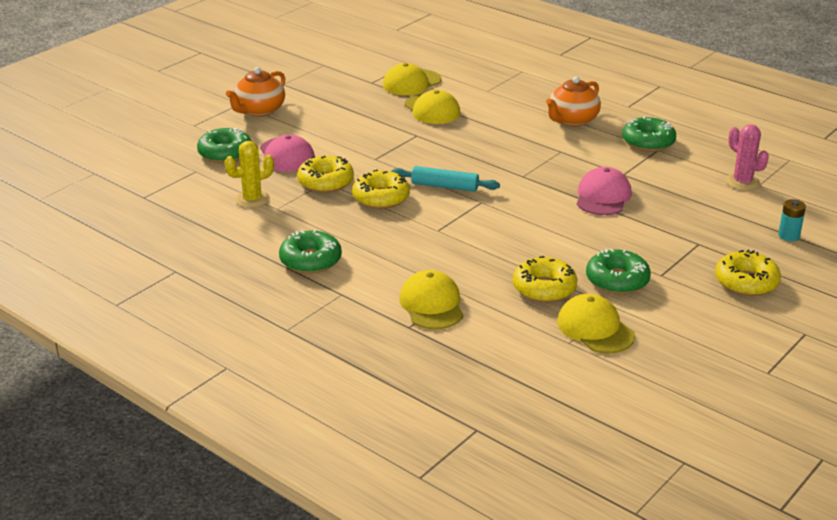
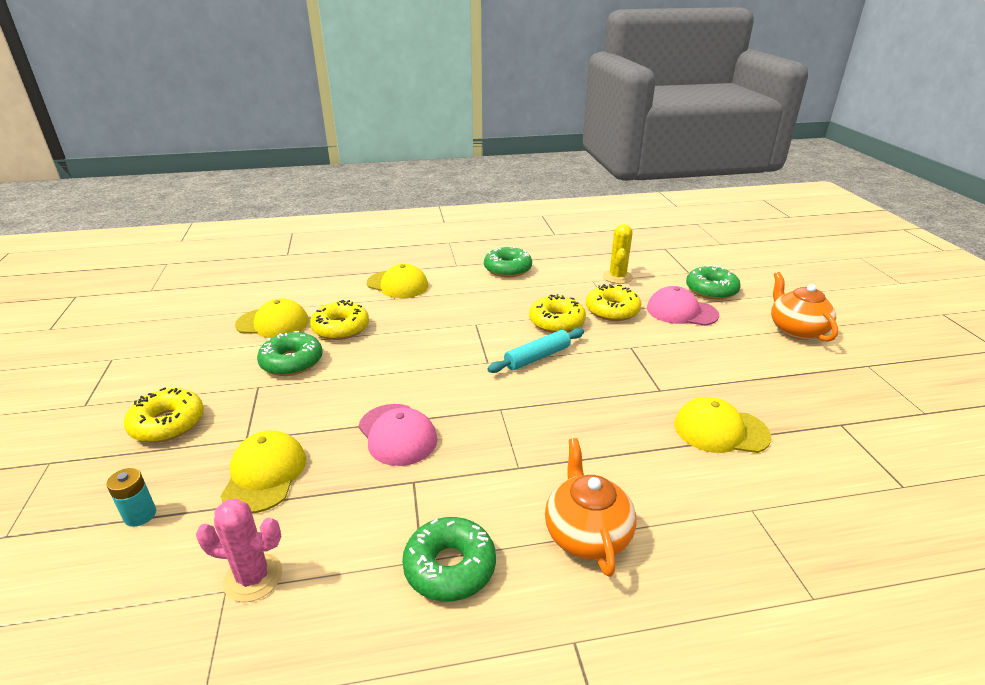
camera: 130 degrees right, 0 degrees up
(411, 83) = (821, 454): yellow cap -> yellow cap (264, 474)

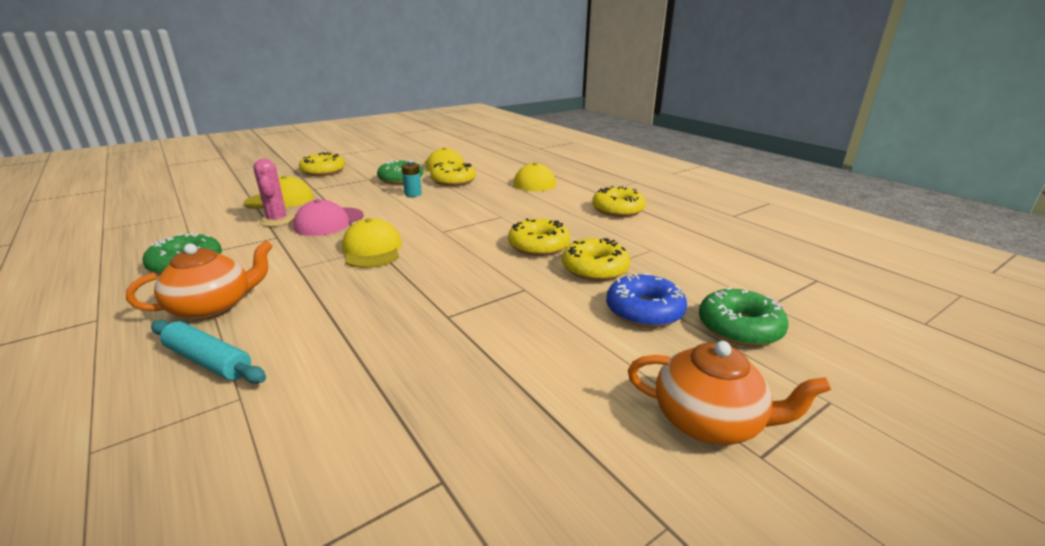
camera: 65 degrees right, 5 degrees down
(140, 515) = (244, 186): turquoise battery -> turquoise battery (413, 194)
(253, 577) = (191, 218): pink cactus -> pink cactus (277, 220)
(507, 269) = (617, 210): green donut -> yellow donut
(537, 357) = (465, 248): turquoise rolling pin -> turquoise rolling pin (209, 360)
(617, 277) = (680, 261): yellow cactus -> none
(681, 311) = (644, 311): pink cap -> blue donut
(720, 430) = (384, 364): yellow cap -> yellow cap (372, 250)
(796, 330) = (709, 421): orange teapot -> orange teapot turned 60 degrees clockwise

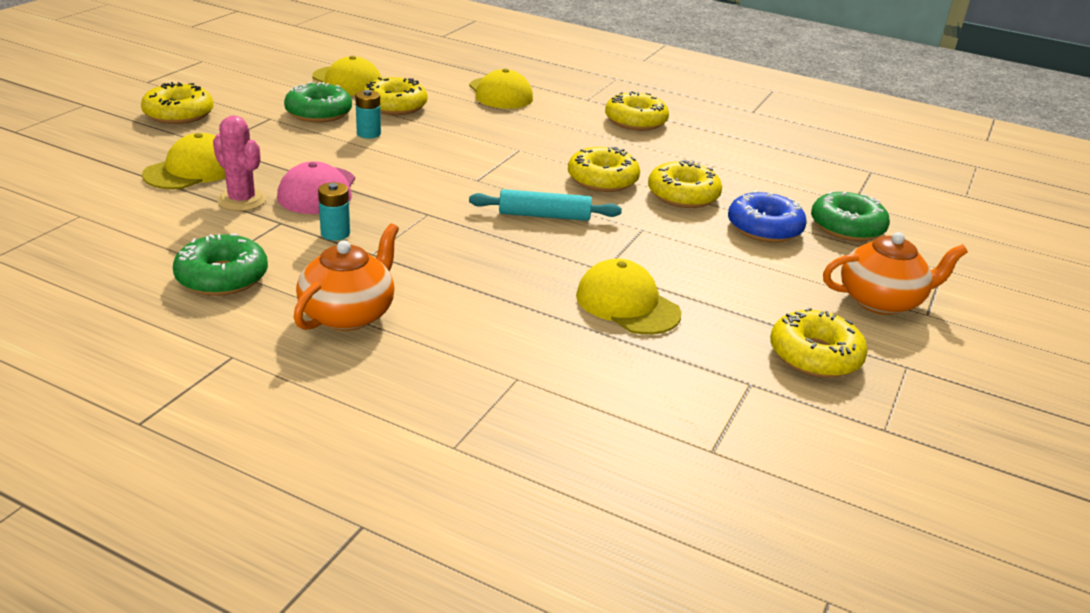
camera: 30 degrees left, 5 degrees up
(209, 360) = (435, 360): turquoise rolling pin -> turquoise rolling pin (544, 215)
(296, 250) = (335, 233): none -> turquoise battery
(372, 250) = (428, 217): yellow cap -> yellow cap (627, 304)
(556, 469) = (815, 356): none -> yellow donut

